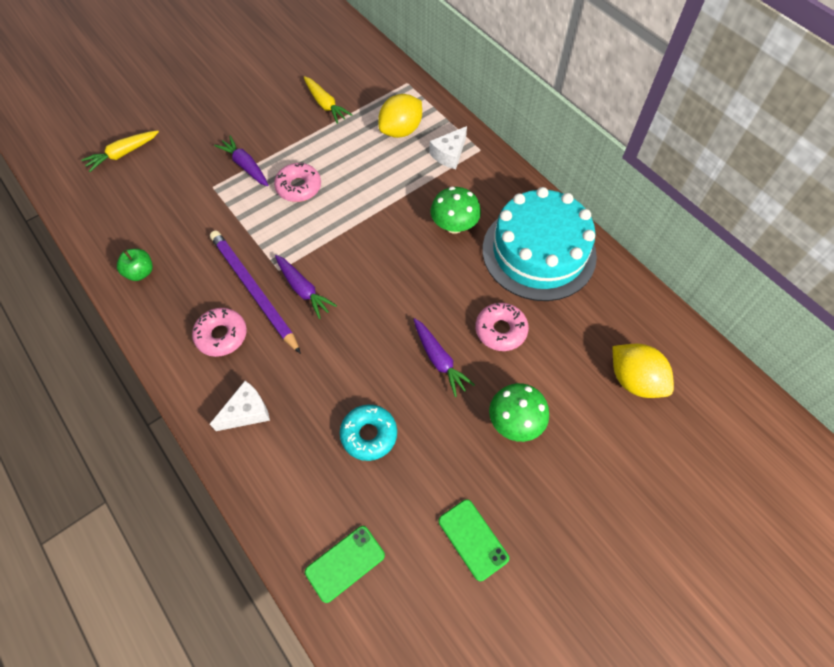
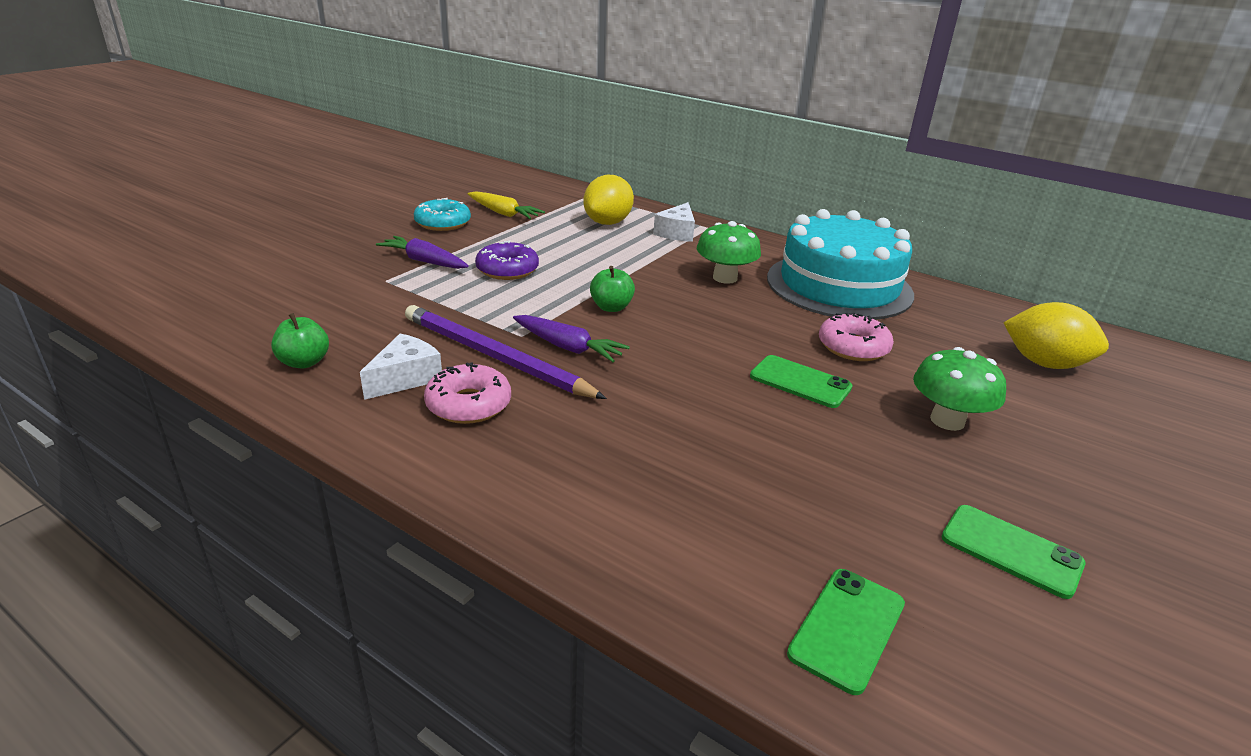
camera: 20 degrees left, 30 degrees down
(123, 154) = (237, 267): yellow carrot -> none
(247, 412) = (556, 477): white cheese -> white cheese (405, 378)
(299, 187) = (507, 270): pink donut -> purple donut
(352, 249) = (611, 307): none -> green apple
(369, 435) = (764, 467): turquoise donut -> turquoise donut (443, 223)
(439, 360) = (800, 382): purple carrot -> green phone

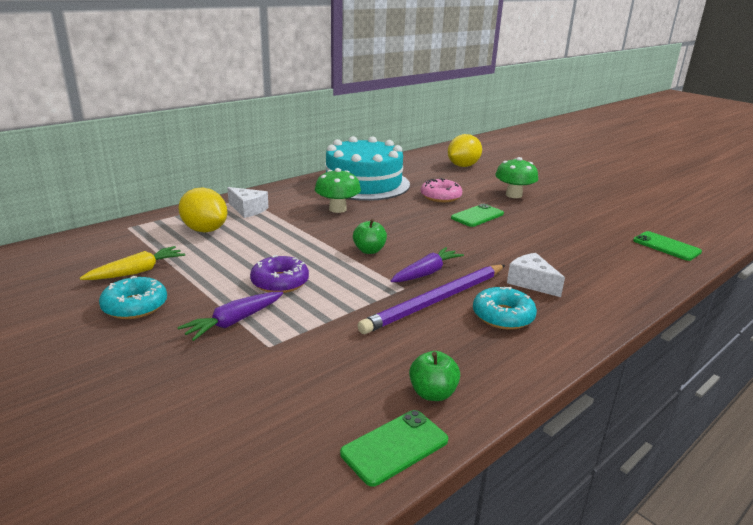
camera: 75 degrees left, 5 degrees down
(405, 378) = (465, 340): white cheese -> white cheese (531, 283)
(469, 404) = (503, 316): pink donut -> turquoise donut
(1011, 550) = (606, 208): green phone -> green phone (394, 447)

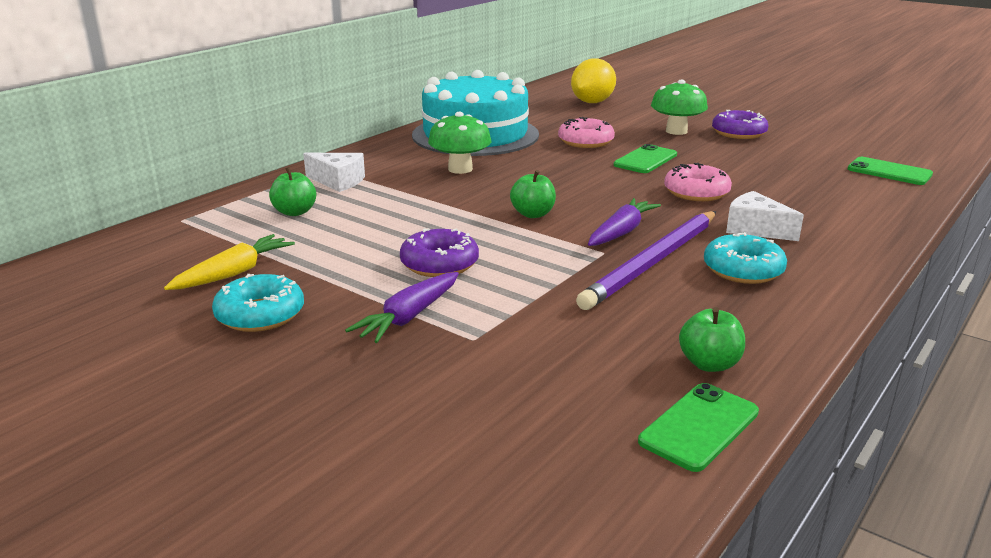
camera: 10 degrees left, 0 degrees up
(205, 230) = (295, 212): yellow lemon -> green apple
(502, 247) = (696, 192): none -> pink donut
(561, 201) = (738, 133): none -> purple donut

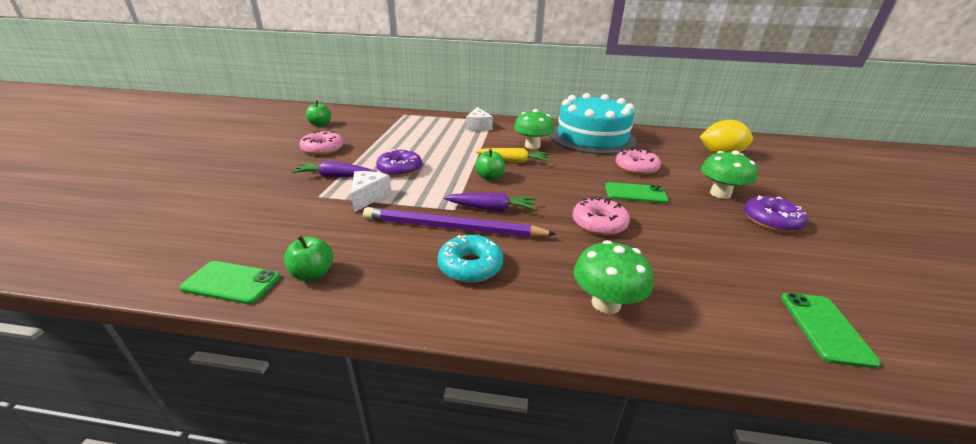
camera: 60 degrees right, 5 degrees up
(234, 273) = (359, 135): yellow carrot -> yellow carrot (513, 161)
(260, 314) = (323, 149): turquoise donut -> pink donut
(295, 212) = (432, 128): green apple -> green apple (320, 124)
(755, 229) = (555, 261): white cheese -> white cheese (368, 196)
(833, 228) = (606, 303): none -> green mushroom

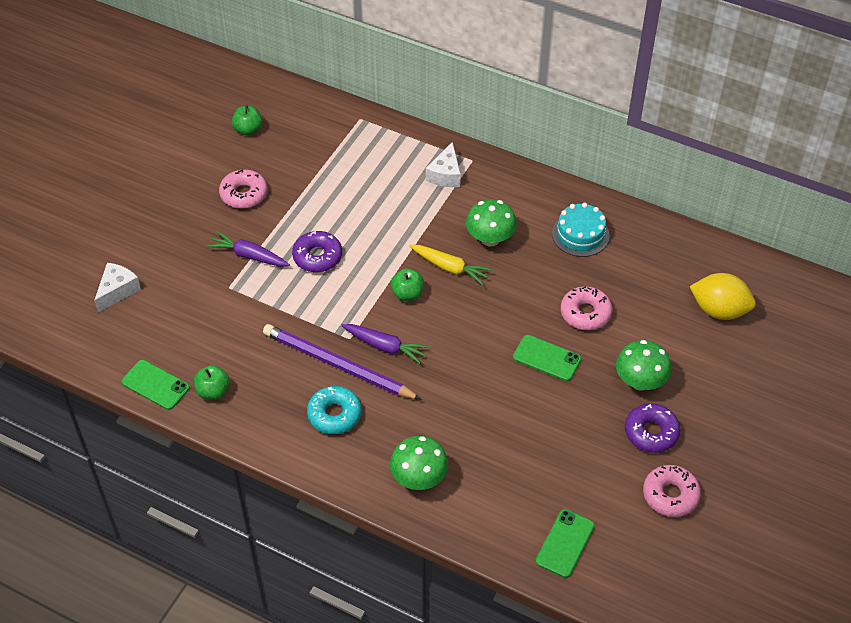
camera: 20 degrees right, 20 degrees up
(368, 196) = (275, 299): white cheese -> white cheese (117, 291)
(592, 137) = (580, 234): turquoise cake -> turquoise cake, size x0.50
(599, 223) = (475, 393): pink donut -> pink donut (670, 495)

